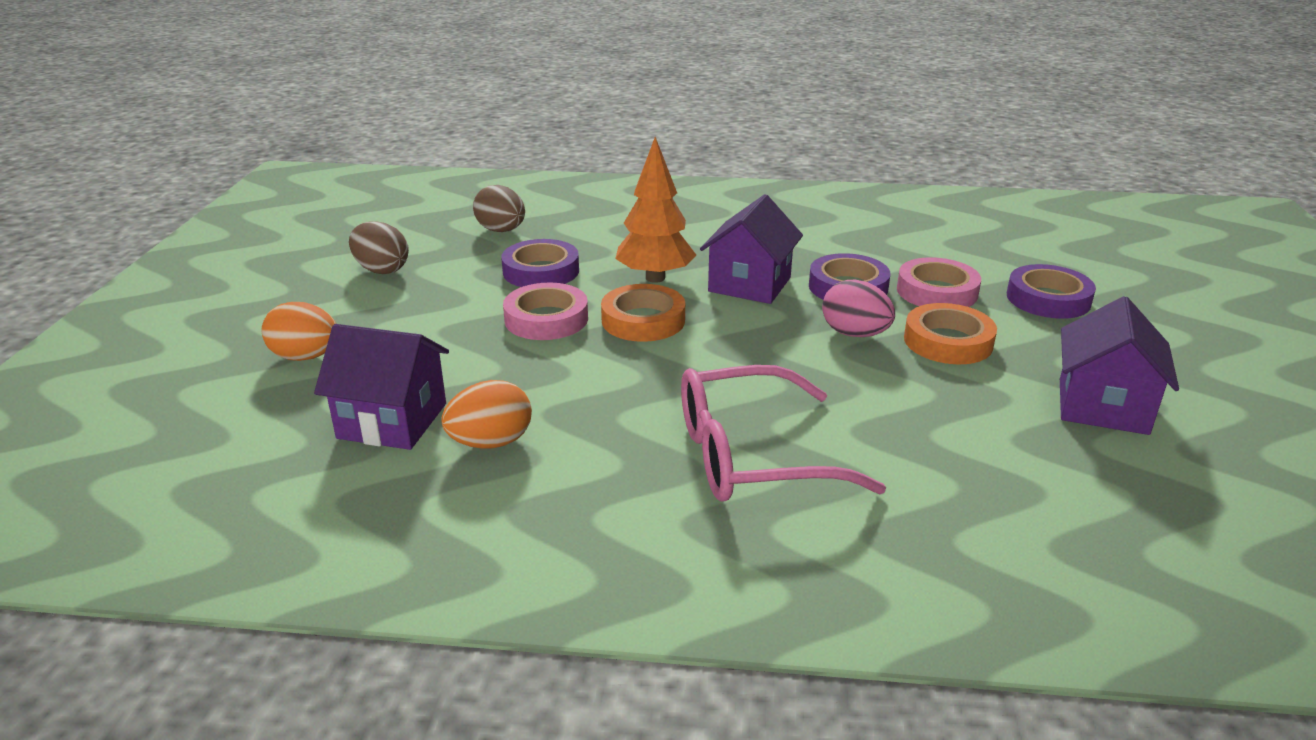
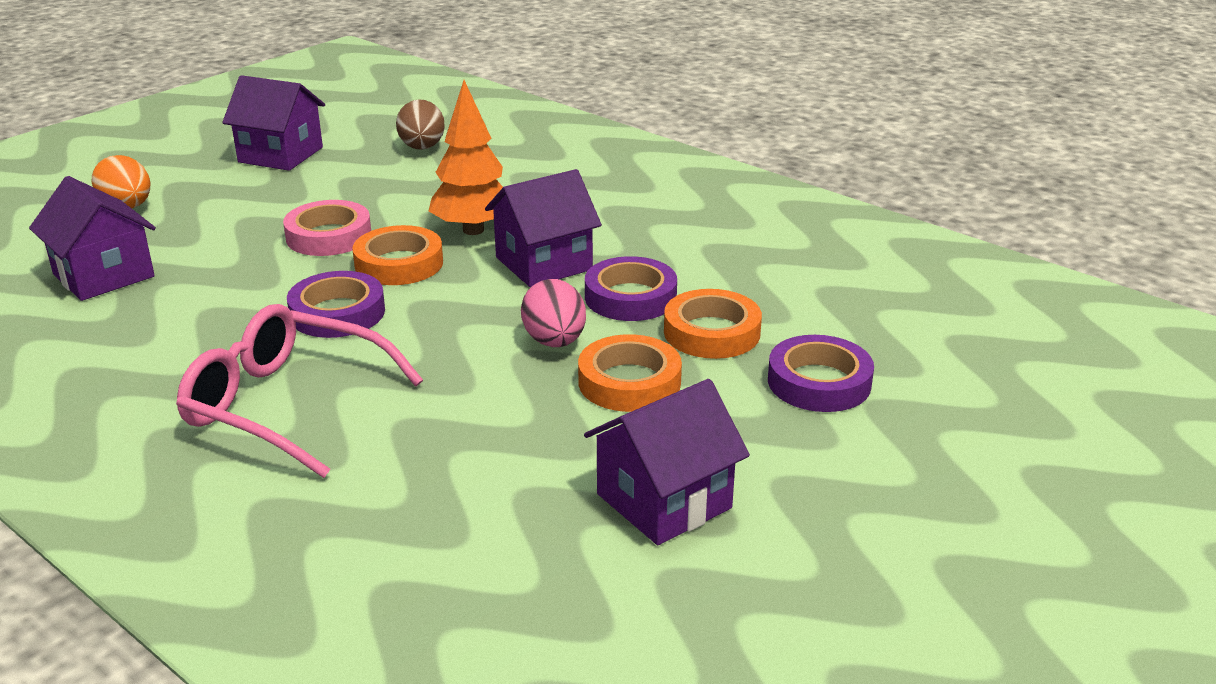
camera: 35 degrees right, 0 degrees up
(381, 270) = (281, 155): brown egg -> purple house
(491, 443) = (135, 317): orange egg -> none
(541, 271) = (393, 194): purple tape -> purple tape (337, 313)
(937, 291) = (711, 332): pink tape -> orange tape

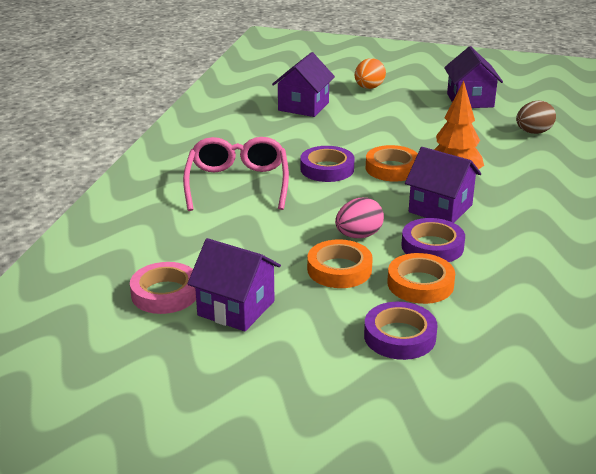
camera: 65 degrees right, 0 degrees up
(329, 236) = (399, 142): pink tape -> pink tape (165, 293)

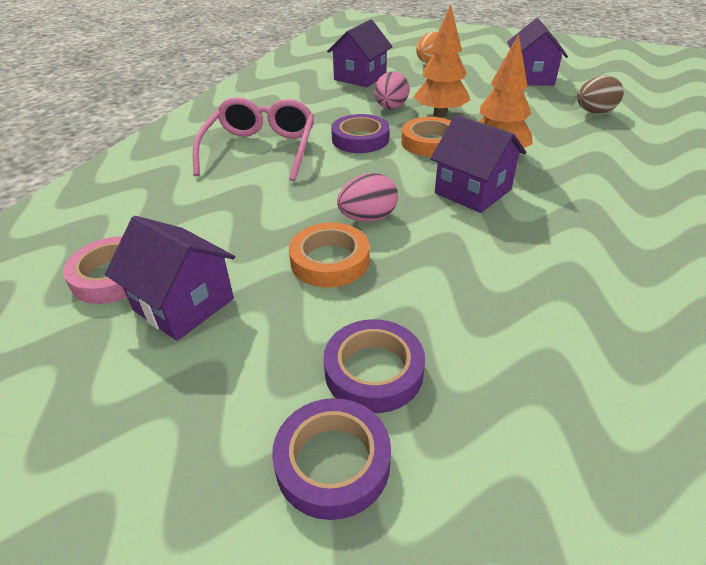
camera: 10 degrees right, 10 degrees up
(345, 137) = (390, 108): none -> pink egg
(393, 141) = (440, 114): none -> orange tree
(420, 284) = (423, 290): orange tape -> none
(432, 246) = (452, 238): purple tape -> purple tape (333, 462)

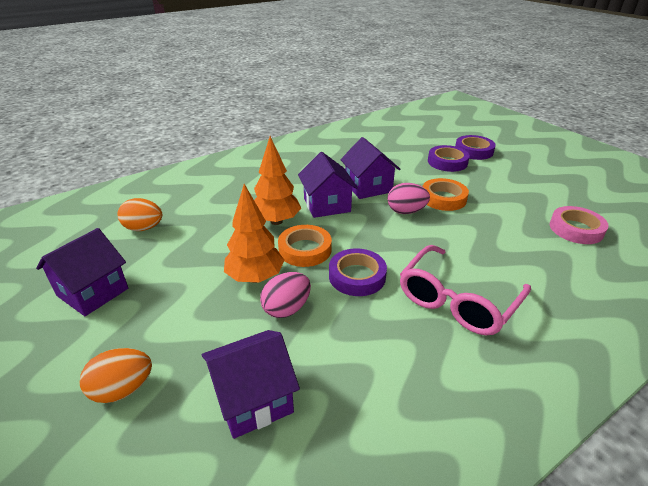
camera: 150 degrees left, 5 degrees down
(184, 304) = (529, 203): purple house -> purple house (368, 187)
(594, 112) = (144, 228): brown egg -> orange egg

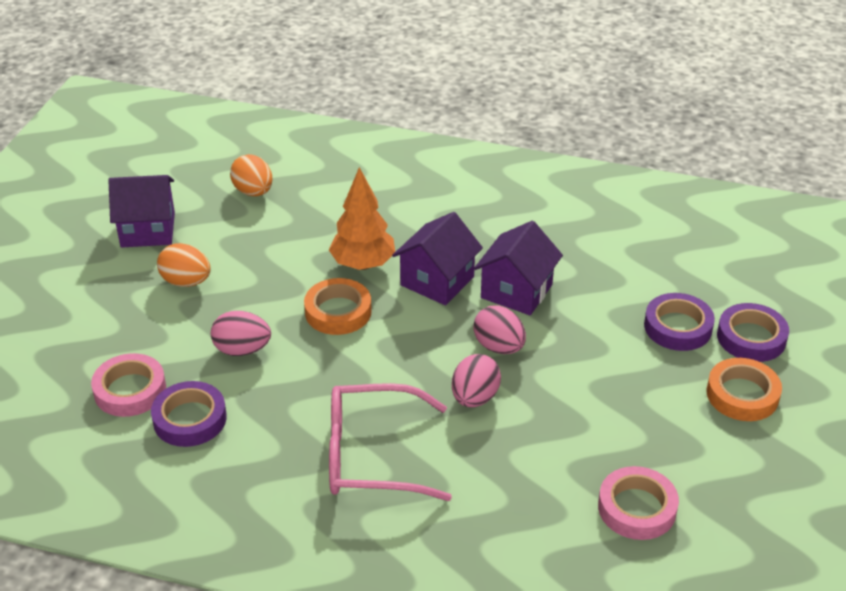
camera: 50 degrees right, 5 degrees up
(122, 389) = (78, 320): orange egg -> orange egg (186, 282)
(253, 399) = (130, 390): purple house -> pink tape
(255, 278) = (262, 306): orange tree -> none
(357, 276) = (335, 369): purple tape -> purple tape (190, 419)
(440, 238) = (474, 397): none -> pink egg
(443, 198) = (569, 364): orange tape -> orange tape (742, 394)

